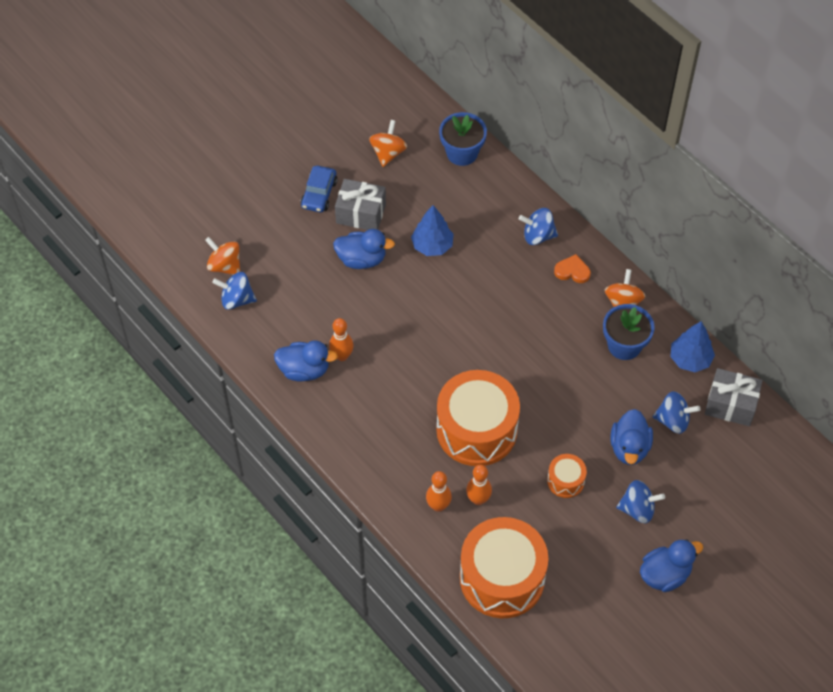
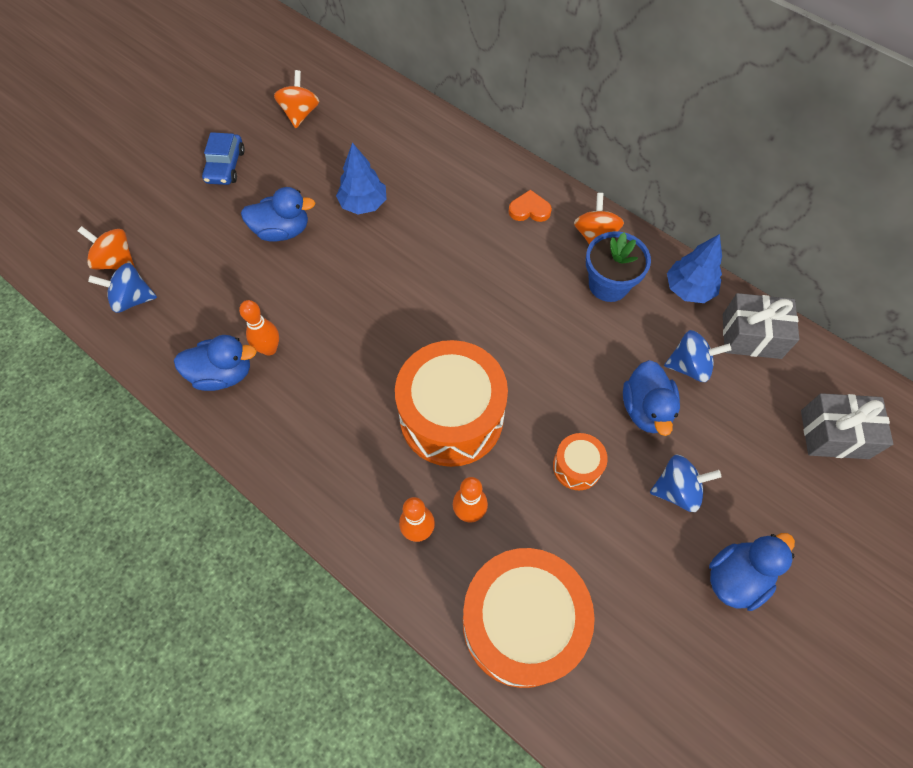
camera: 10 degrees left, 5 degrees up
(361, 214) = (276, 181): grey gift -> grey gift (834, 434)
(462, 153) = (382, 103): blue flower pot -> none
(538, 236) = (482, 177): blue spinning top -> none

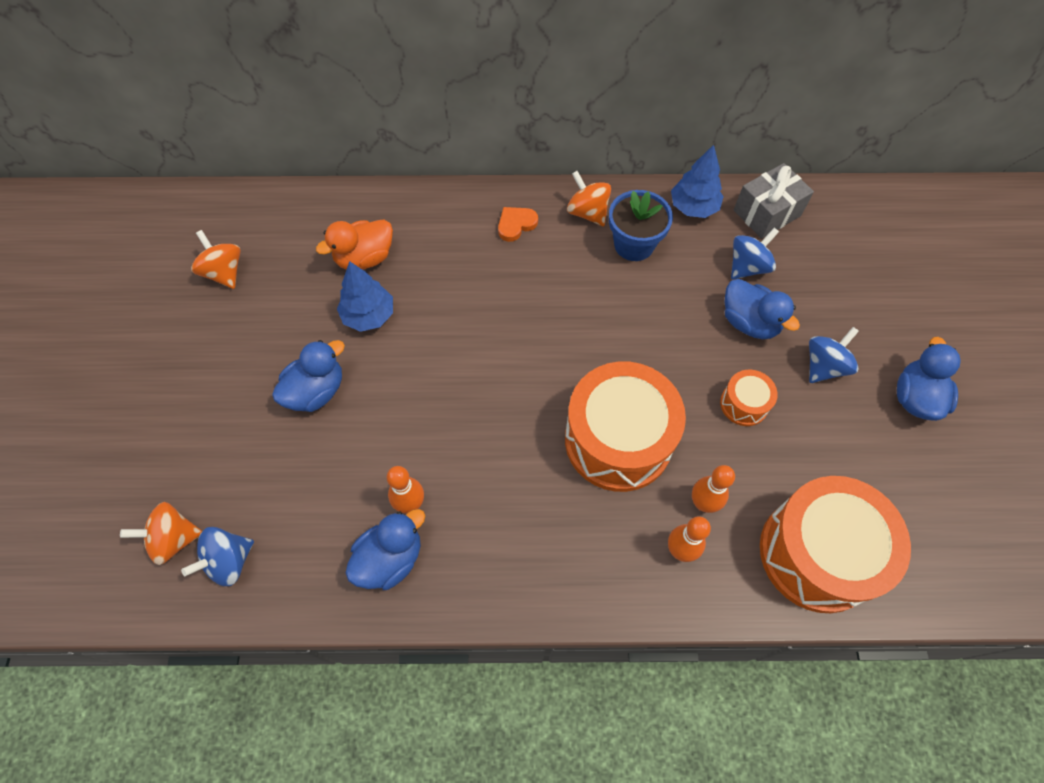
camera: 40 degrees left, 0 degrees up
(225, 166) = (197, 370): blue car -> none
(398, 163) = (364, 258): none -> orange duck
(834, 434) = (880, 246): grey gift -> none

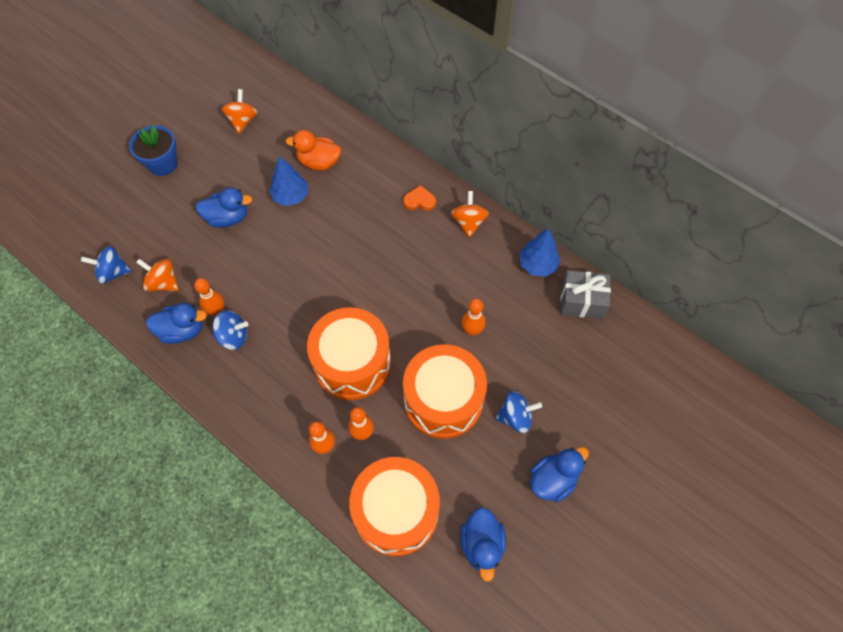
camera: 40 degrees right, 0 degrees up
(173, 539) = (100, 242): orange spinning top -> orange spinning top (163, 283)
(634, 244) = (476, 261): blue flower pot -> blue flower pot (163, 164)
(699, 315) = (472, 330): none -> orange bowling pin
(744, 404) = (443, 400): orange drum -> orange drum, size x2.20
(748, 267) = (533, 324): blue spinning top -> blue spinning top (233, 337)
(749, 322) = (497, 357): blue duck -> blue duck (482, 544)

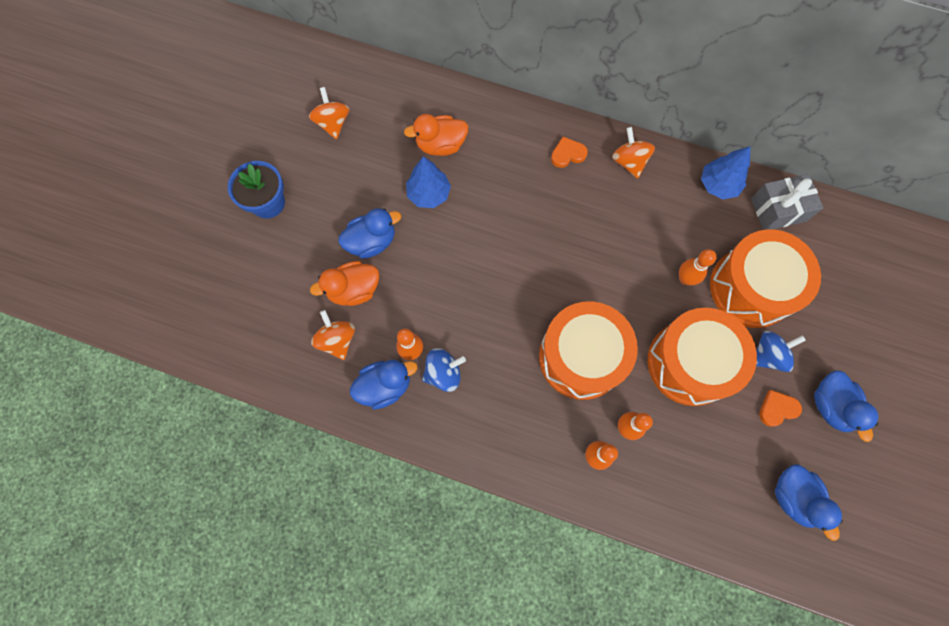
camera: 20 degrees left, 10 degrees up
(113, 272) = (275, 348): blue spinning top -> none
(163, 283) = (337, 340): orange spinning top -> orange spinning top turned 60 degrees clockwise
(195, 249) = (354, 290): none -> orange duck
(396, 512) = (697, 496): orange drum -> orange drum (751, 288)
(502, 465) = (777, 409): none -> orange heart
(553, 480) = (831, 406): blue duck -> blue duck turned 135 degrees clockwise

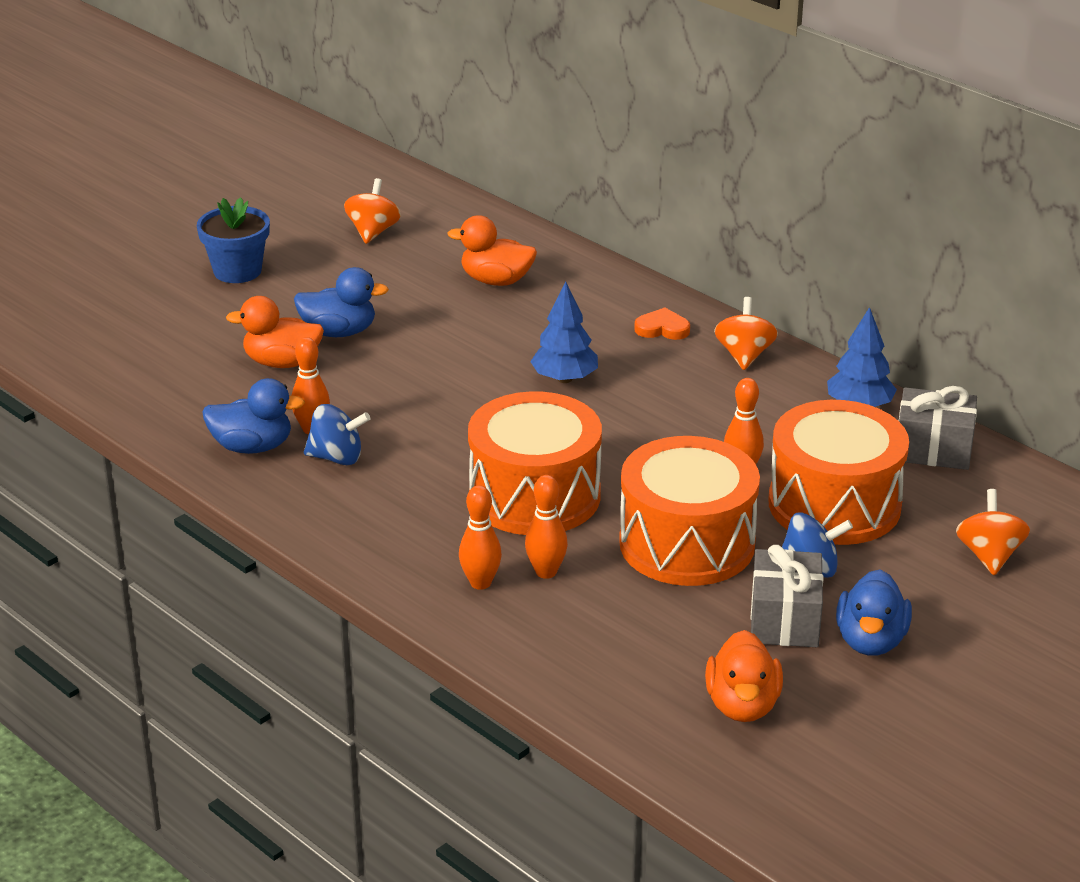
camera: 25 degrees right, 40 degrees down
(337, 340) = (226, 395): orange spinning top -> orange spinning top (989, 555)
(429, 194) = (446, 314): blue tree -> blue tree (564, 379)
(777, 409) = (784, 620): orange heart -> grey gift
(793, 497) = (742, 705): blue duck -> orange duck

